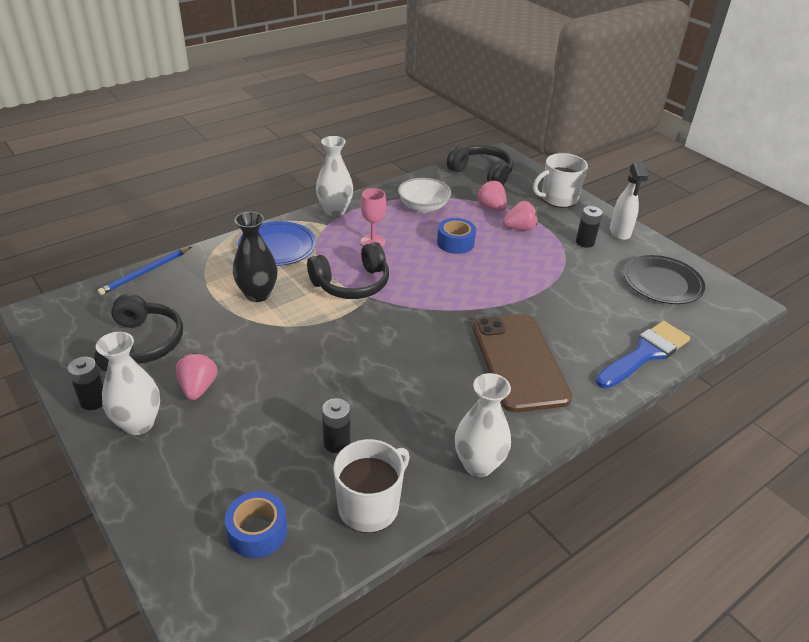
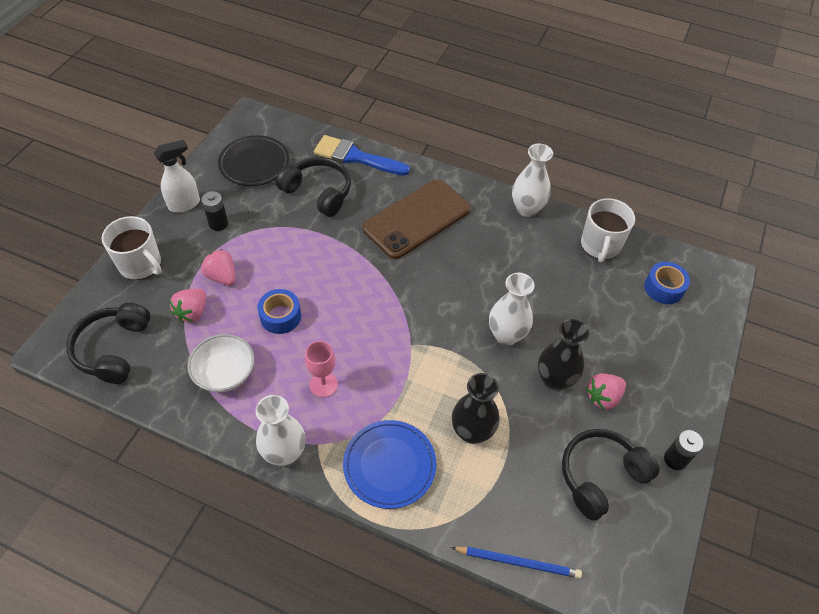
camera: 120 degrees left, 15 degrees up
(138, 423) = (663, 410): white vase -> white vase (506, 335)
(249, 365) = (554, 380): none -> black vase
(337, 443) = (573, 284): black battery -> none
(351, 284) = (402, 366): black headphones -> black headphones (318, 192)
(370, 506) = (600, 245): white mug -> white mug turned 90 degrees counterclockwise

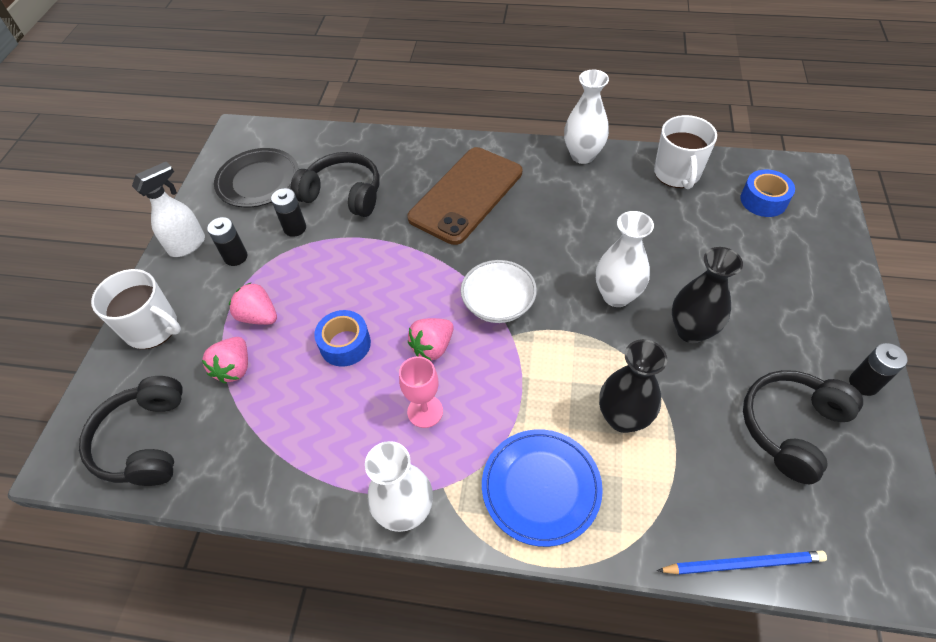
camera: 10 degrees left, 0 degrees up
(225, 373) = (297, 431): white bowl -> white bowl (498, 304)
(271, 211) = (295, 228): none -> black battery
(355, 157) = (373, 147): blue brush -> none
(603, 397) = (753, 335): pink strawberry -> pink strawberry (432, 347)

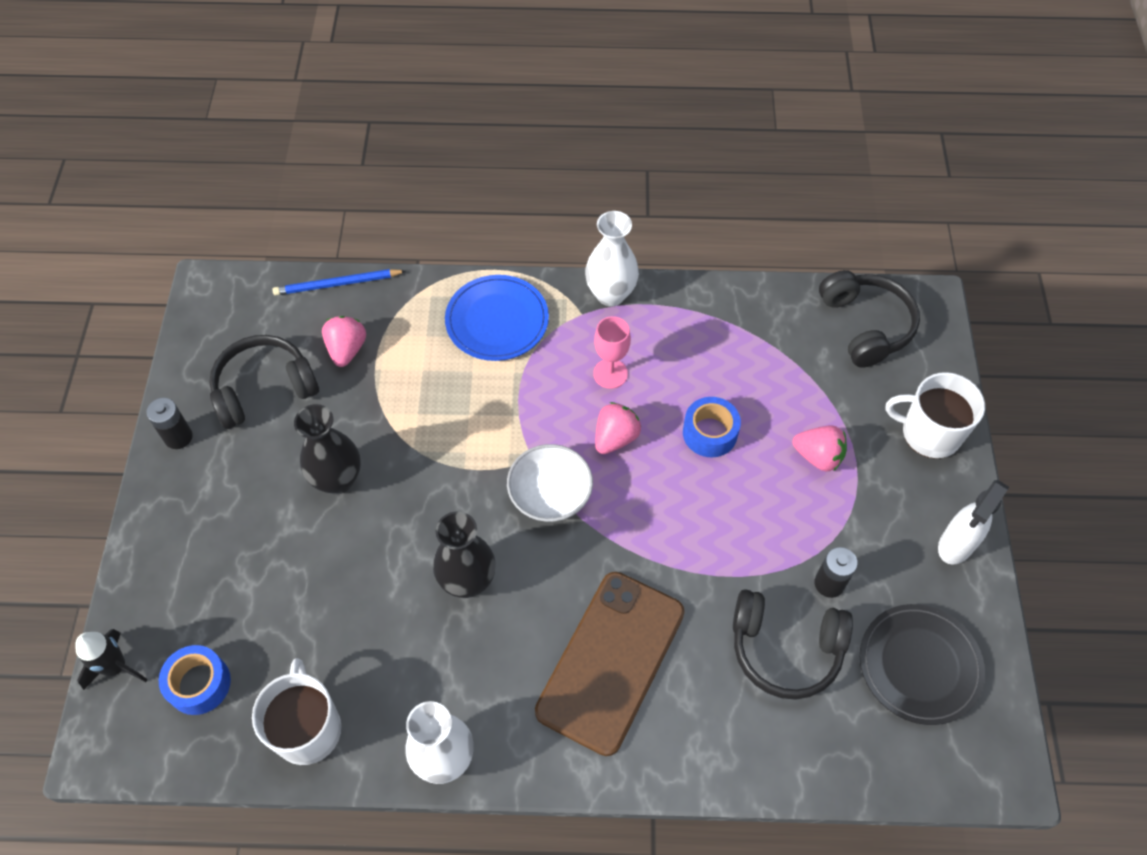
camera: 170 degrees right, 5 degrees up
(234, 368) = (816, 398): pink strawberry -> pink strawberry (347, 349)
(236, 257) = (885, 532): black battery -> none
(616, 295) = (414, 517): white vase -> none
(623, 418) = (420, 384): black vase -> black vase (467, 581)
(791, 428) = (264, 389): black headphones -> black headphones turned 150 degrees counterclockwise
(831, 213) = (116, 667): none -> black rocket

